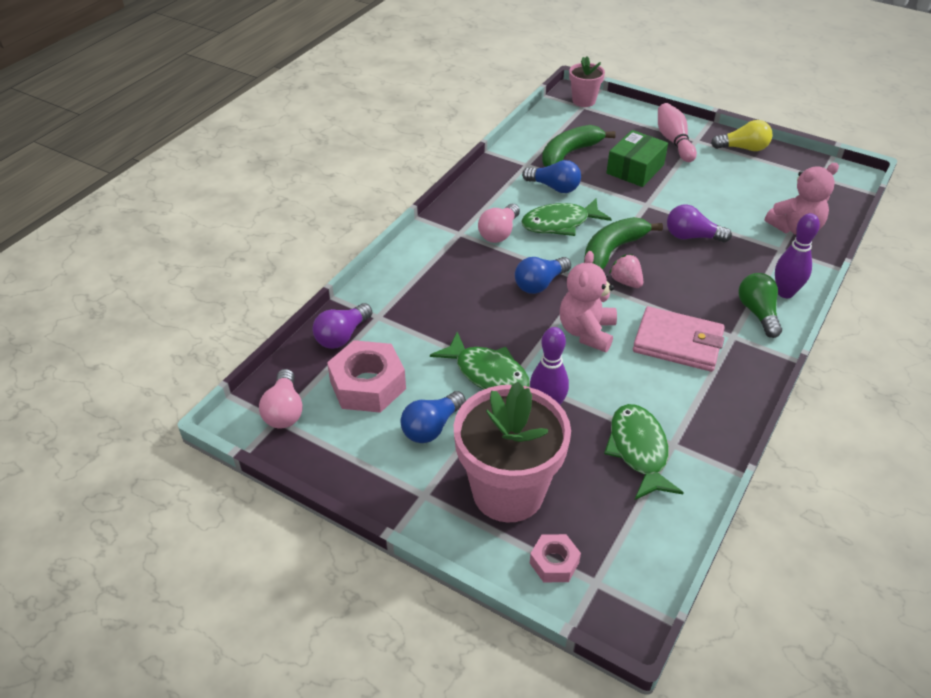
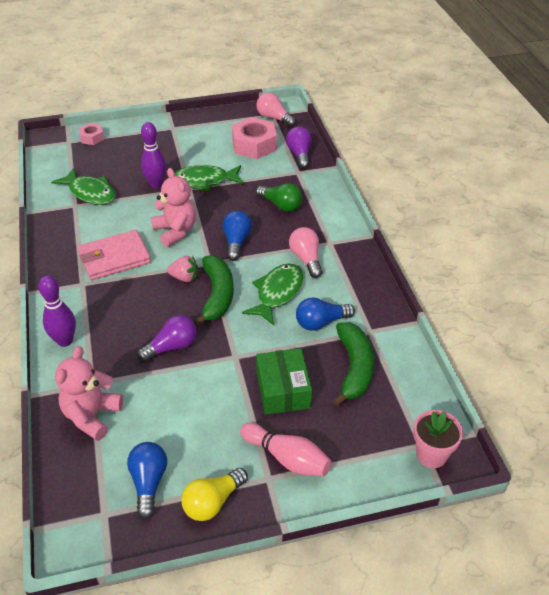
camera: 135 degrees right, 0 degrees up
(432, 427) = (201, 148): blue light bulb -> blue light bulb (148, 483)
(508, 492) = (137, 147): pink flower pot -> none
(758, 313) = (75, 311): green light bulb -> green light bulb (281, 205)

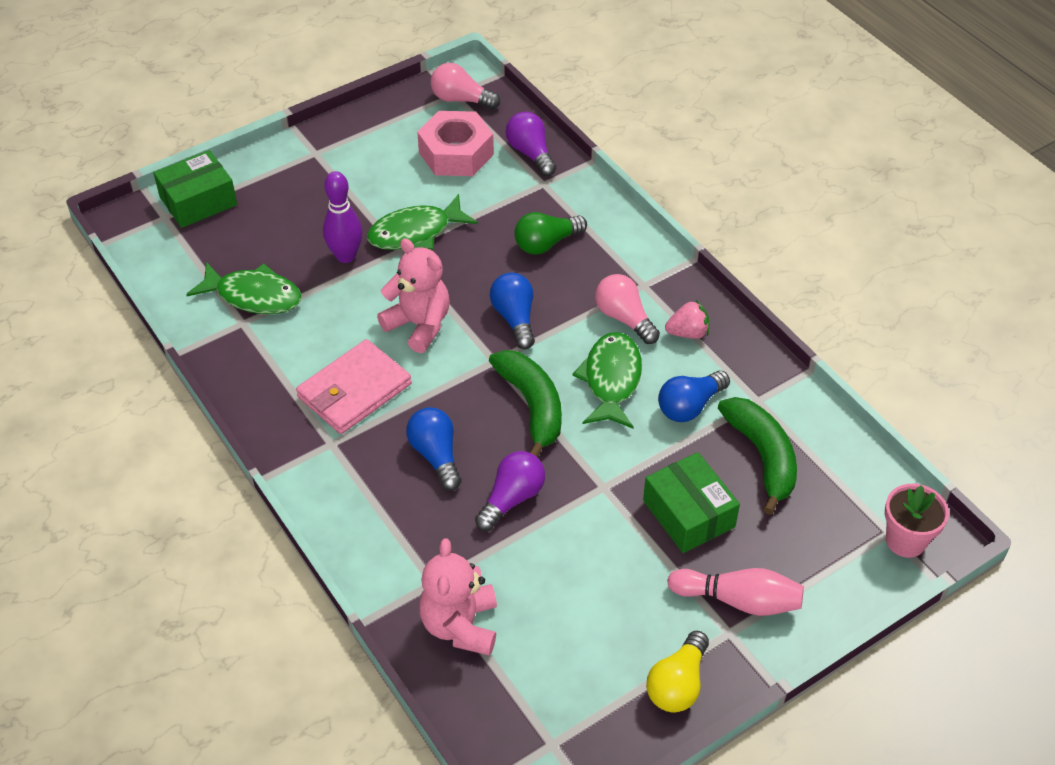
camera: 20 degrees left, 5 degrees up
(65, 341) = (359, 534): purple bowling pin -> none
(92, 138) = (198, 201): pink nut -> green box
(148, 483) = (585, 687): blue light bulb -> blue light bulb (436, 455)
(184, 277) = (472, 393): pink strawberry -> pink strawberry (687, 333)
(281, 205) = (546, 243): green light bulb -> green light bulb turned 135 degrees clockwise

